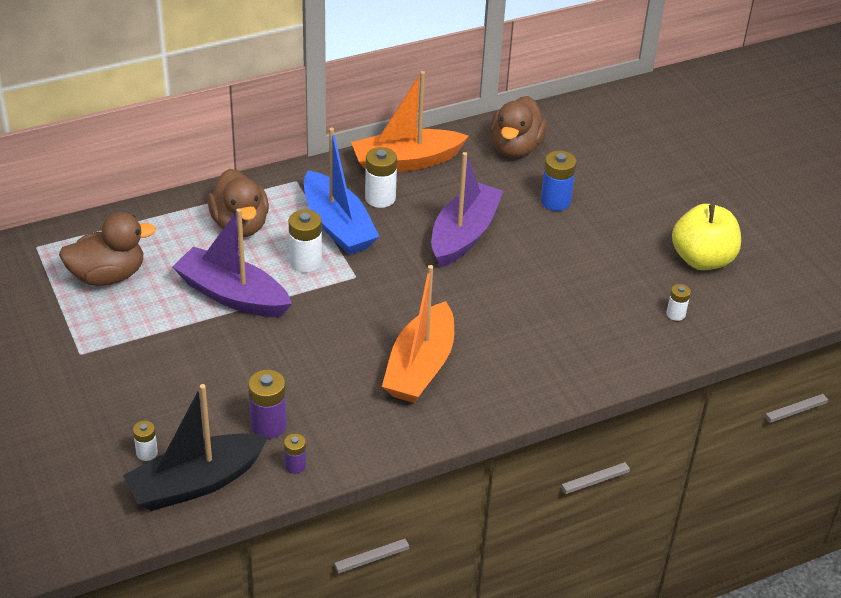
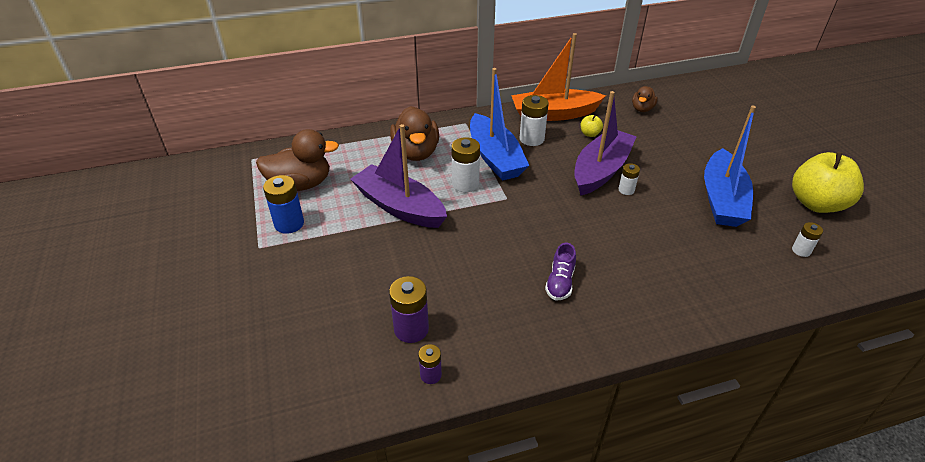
camera: 10 degrees right, 0 degrees up
(147, 453) = (290, 348): white battery -> white battery (626, 190)
(196, 483) = (329, 385): black boat -> none
(420, 367) = (560, 282): orange boat -> purple shoe
(451, 187) = (590, 134): none -> yellow apple
(515, 148) = (642, 109): brown duck -> brown duck, size x0.55
(555, 201) = (678, 149): blue battery -> blue battery (289, 224)
(599, 261) = (722, 199): none -> blue boat

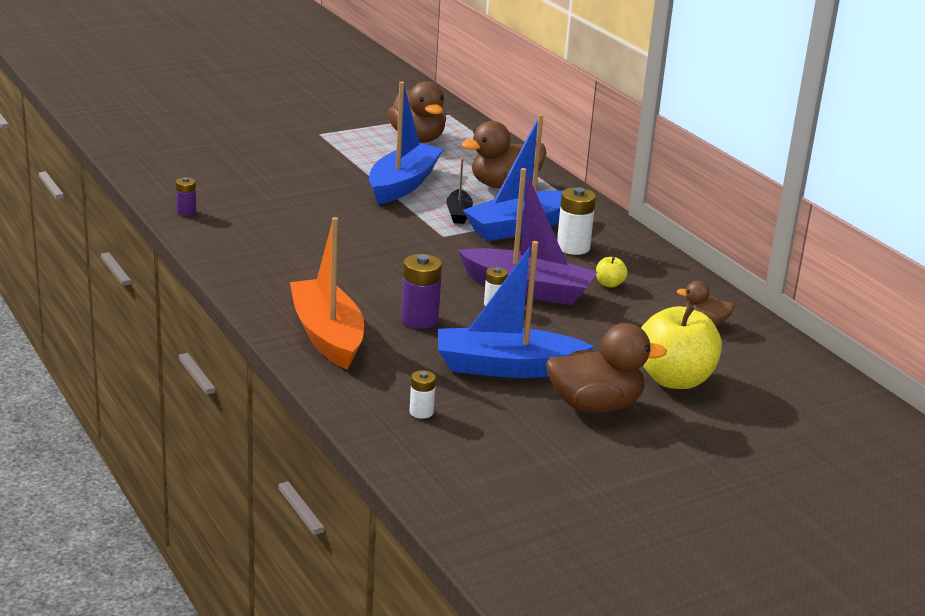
camera: 75 degrees right, 15 degrees down
(289, 224) = (356, 141): blue battery -> none
(399, 207) = (403, 184): purple boat -> blue boat
(411, 329) = (236, 201): purple battery -> purple battery (419, 320)
(465, 184) = (458, 213): white battery -> black boat
(554, 114) = (644, 261): orange boat -> orange boat (327, 336)
(560, 282) = (315, 264): purple shoe -> none
(763, 170) = (595, 406): none -> brown duck
(816, 203) = (532, 439): yellow apple -> yellow apple (674, 379)

